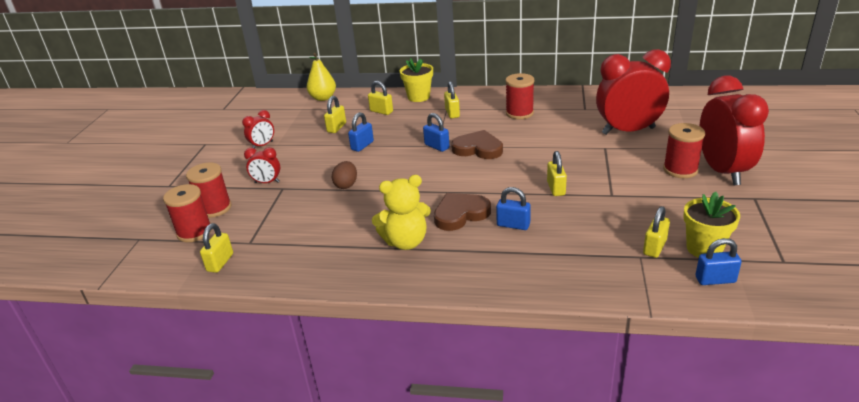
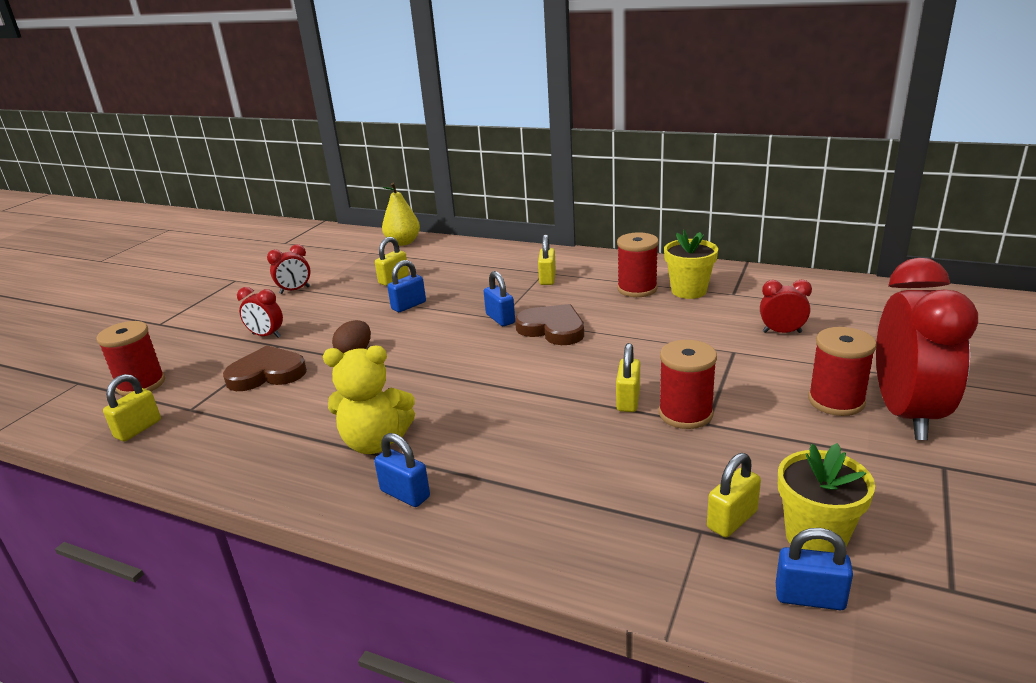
camera: 15 degrees right, 5 degrees down
(215, 208) = (185, 359): red spool -> red spool (685, 414)
(381, 111) = (460, 266): yellow padlock -> none
(418, 97) = (518, 254): yellow flower pot -> yellow flower pot (689, 291)
(460, 214) = (472, 416): brown heart -> brown heart (267, 374)
(513, 225) = (535, 444): blue padlock -> blue padlock (405, 494)
(628, 131) = (782, 332): red clock -> red clock, size x0.46

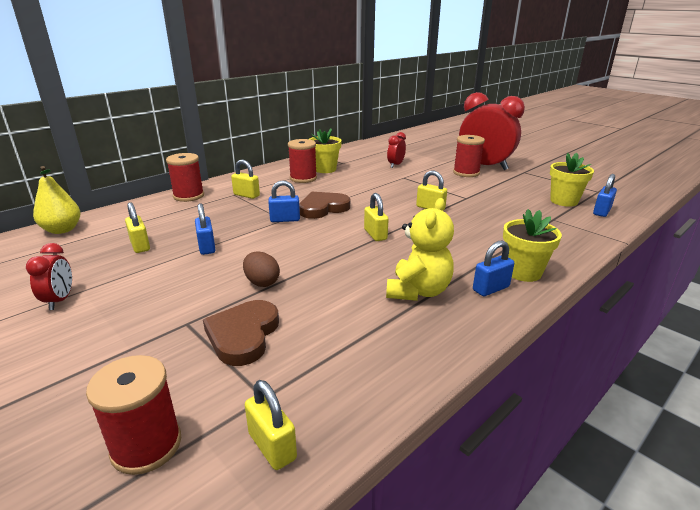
camera: 70 degrees left, 0 degrees up
(266, 336) = (151, 329): red clock -> none
(465, 516) = (523, 272): none -> yellow flower pot
(685, 414) = (454, 199): red spool -> red spool (188, 196)
(732, 520) = (547, 211): yellow padlock -> yellow padlock (375, 234)

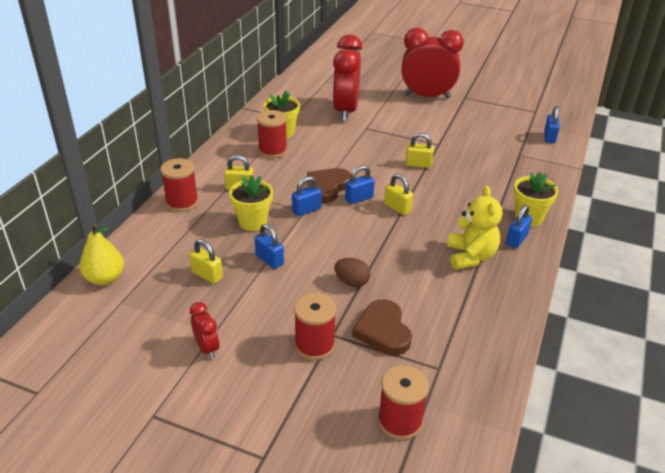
camera: 25 degrees left, 10 degrees up
(272, 446) = (471, 395): yellow padlock -> none
(344, 221) = (359, 198): none -> blue padlock
(395, 165) = (345, 111): red clock -> red clock, size x2.20
(466, 173) = (417, 109): red spool -> red spool (314, 345)
(564, 201) = (516, 130): yellow flower pot -> yellow flower pot (253, 222)

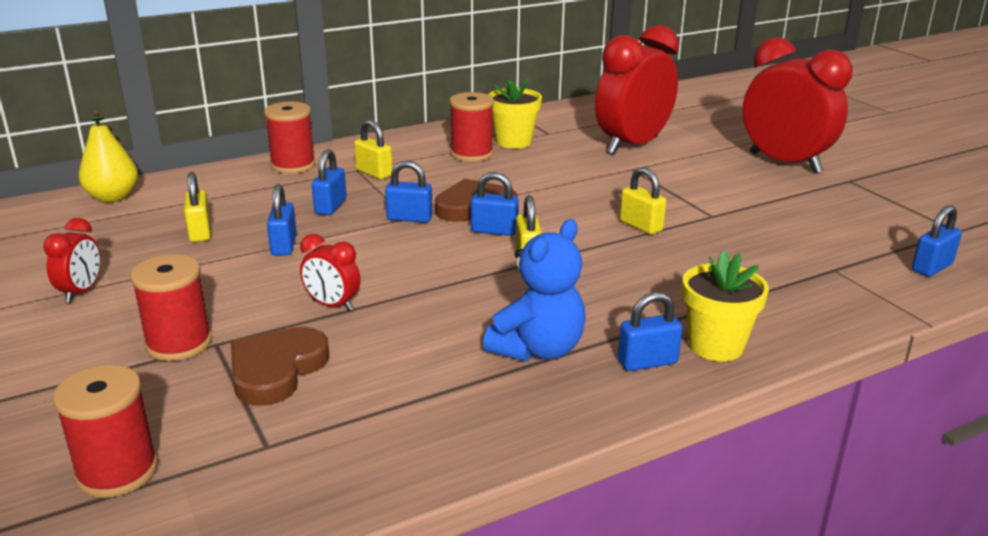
camera: 40 degrees right, 10 degrees down
(253, 222) = (330, 207): yellow flower pot -> blue padlock
(352, 282) = (332, 305): brown egg -> red clock
(470, 256) = (538, 349): yellow teddy bear -> blue teddy bear

